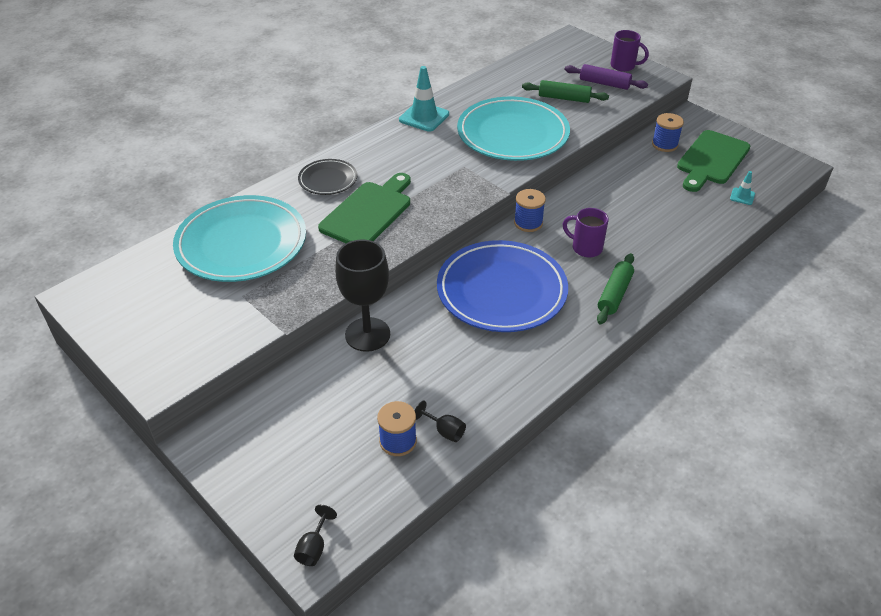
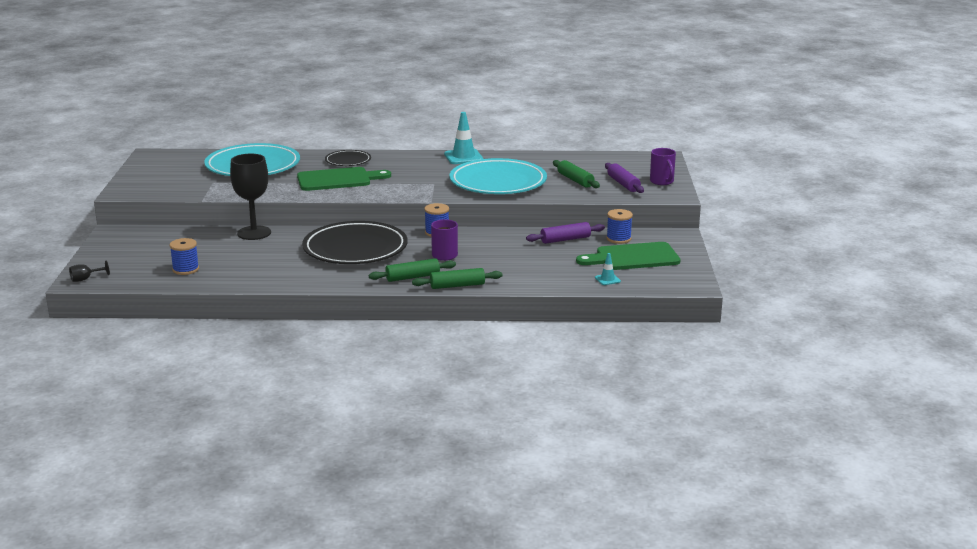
camera: 45 degrees right, 20 degrees down
(444, 431) = (212, 276): black goblet -> none
(501, 291) = (355, 249): blue plate -> black plate
(633, 169) = (565, 239): none -> purple rolling pin
(665, 280) = (457, 286): none -> green rolling pin

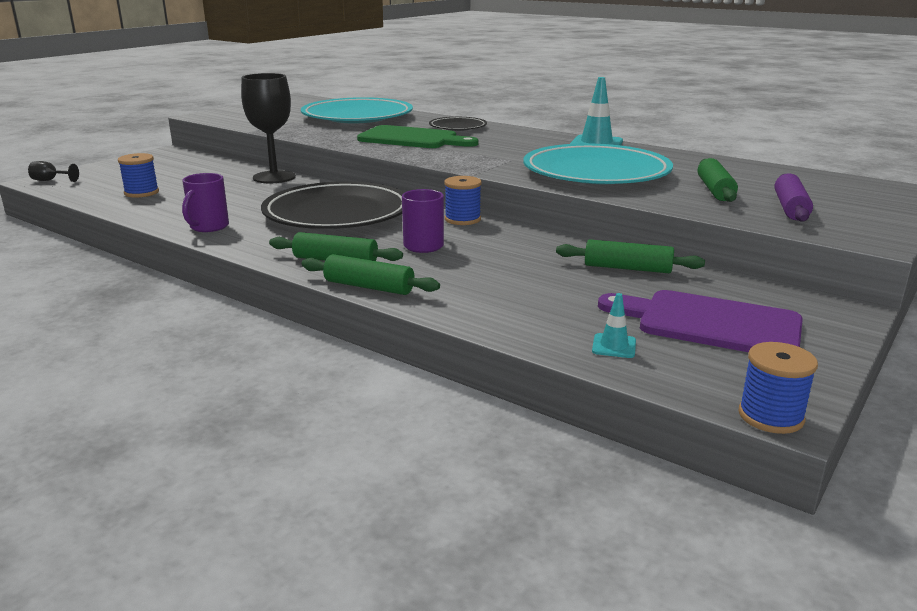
camera: 35 degrees right, 0 degrees up
(565, 239) = (627, 268): purple rolling pin -> green rolling pin
(618, 239) = (720, 288): blue spool -> blue spool (770, 416)
(633, 257) = (710, 323): green cutting board -> purple cutting board
(662, 182) = (867, 217): purple mug -> purple mug (208, 227)

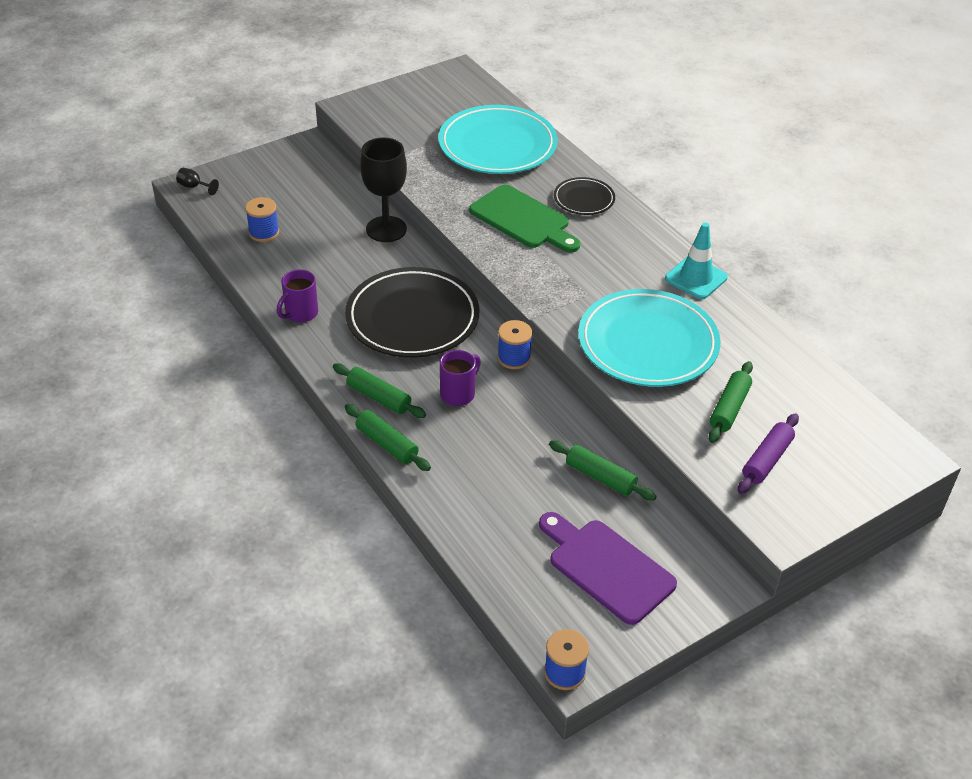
camera: 20 degrees right, 20 degrees up
(614, 346) = (517, 571): turquoise traffic cone -> none

